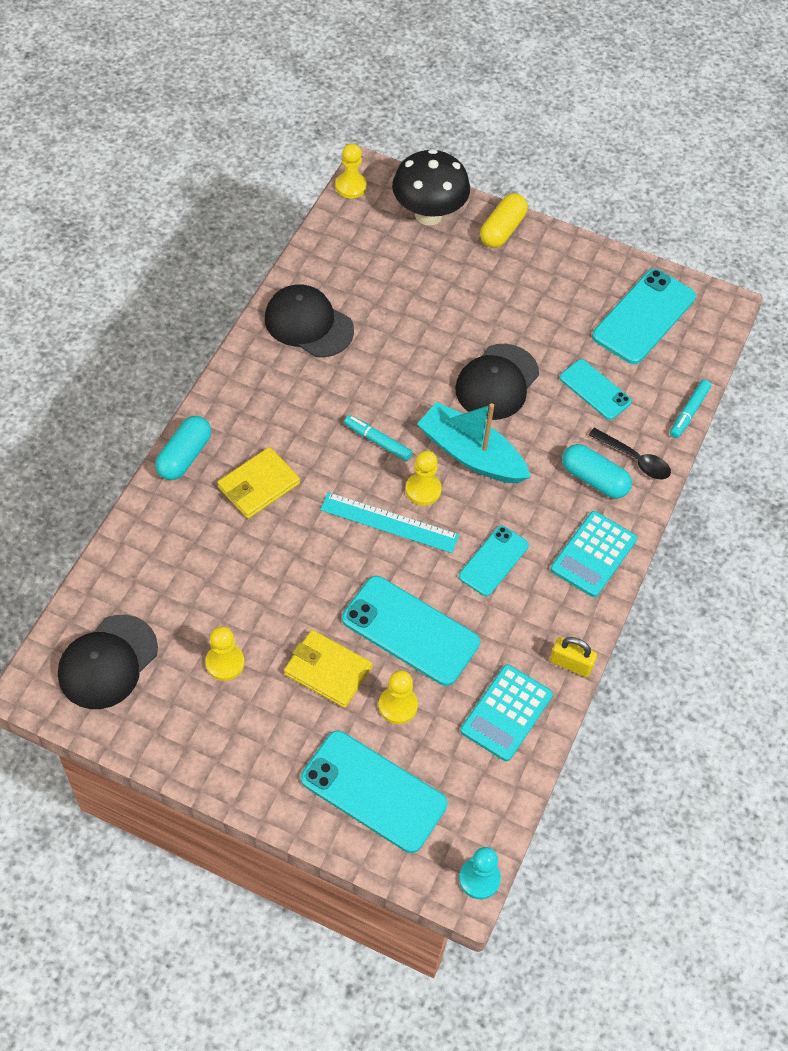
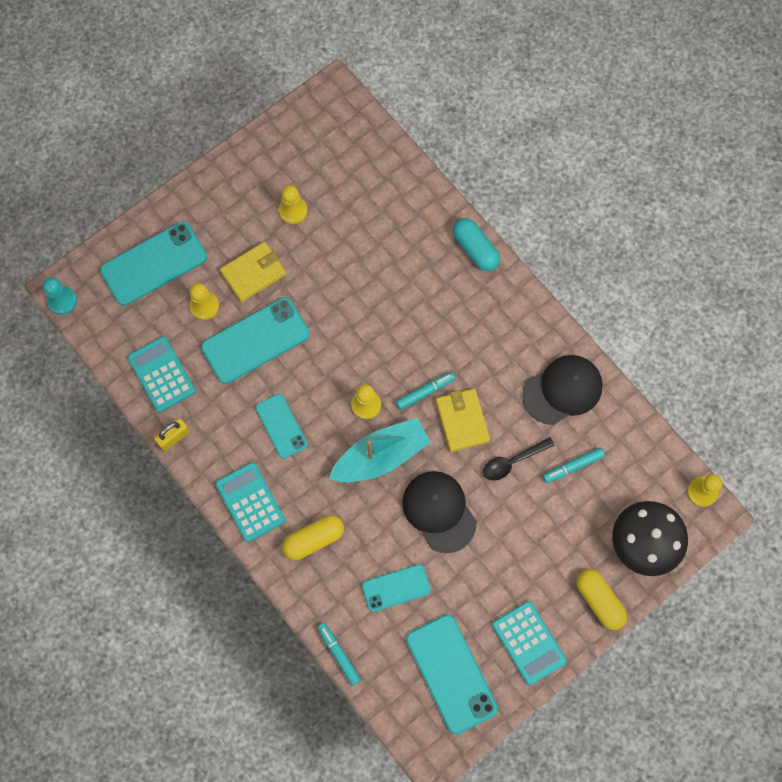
camera: 120 degrees right, 15 degrees up
(108, 662) = (330, 140): black cap -> none
(259, 485) = (425, 290): yellow wallet -> yellow wallet (462, 421)
(384, 290) = (573, 466): none -> turquoise marker
(389, 522) = (349, 367): turquoise ruler -> none
(575, 268) = (529, 642): none -> turquoise calculator
(594, 479) = (313, 539): turquoise capsule -> yellow capsule
(634, 459) = (316, 582): black spoon -> black spoon (513, 461)

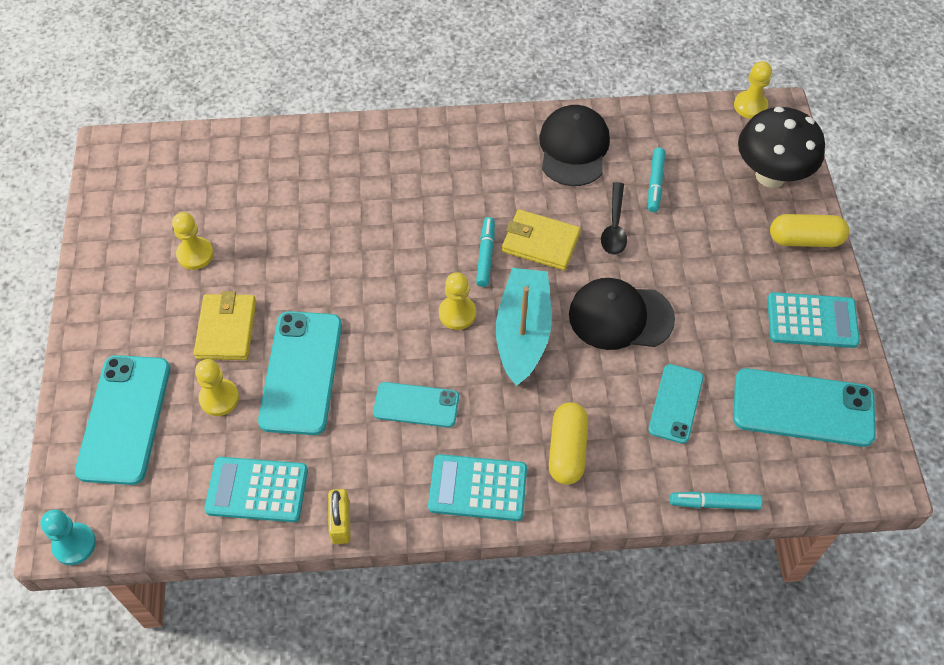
camera: 55 degrees left, 15 degrees down
(475, 249) = (377, 133): turquoise capsule -> none

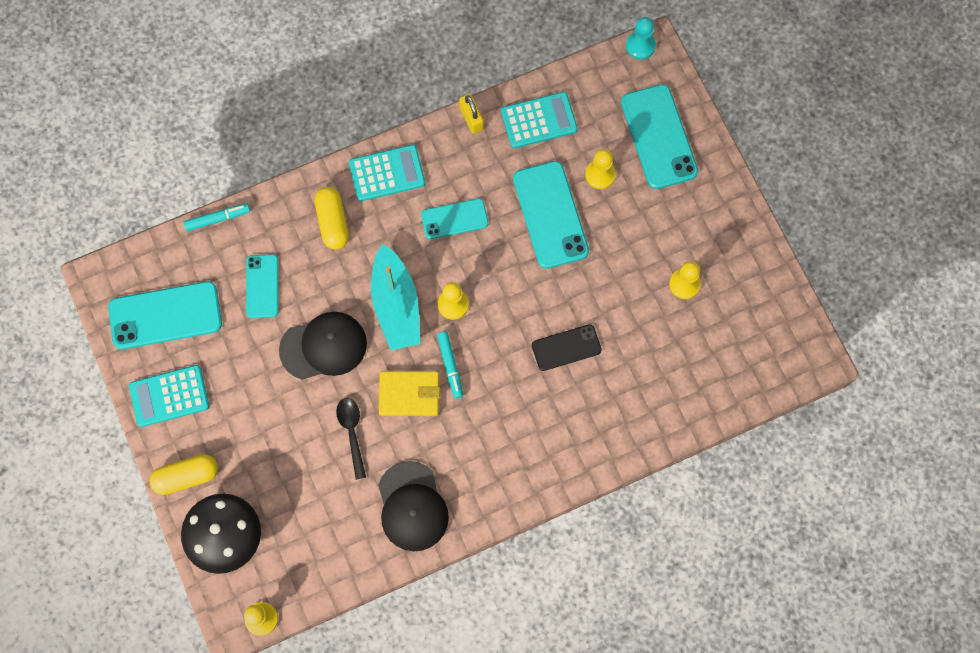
camera: 160 degrees right, 15 degrees up
(226, 329) = (624, 229): yellow wallet -> none
(354, 235) = (566, 347): none -> black phone
(655, 183) = (328, 492): turquoise marker -> none

